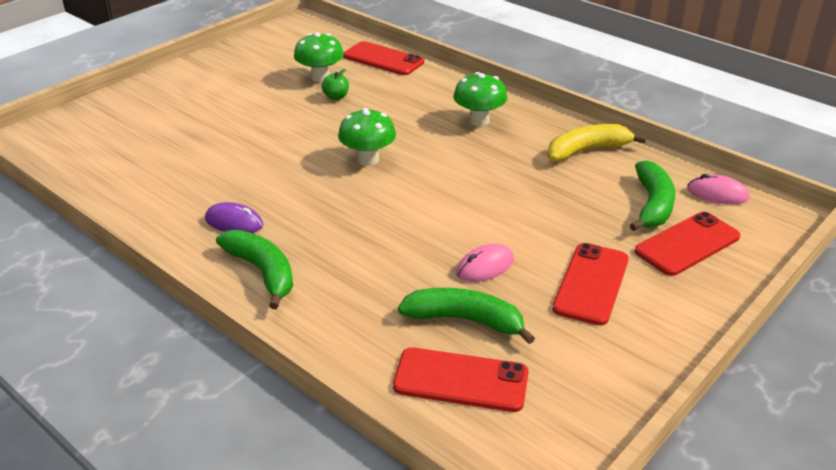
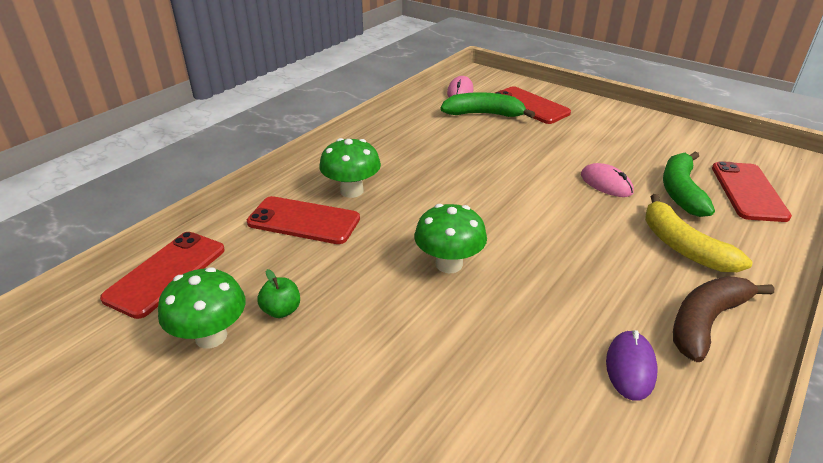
camera: 95 degrees left, 0 degrees up
(262, 272) = (706, 322): green banana -> brown banana
(587, 151) = (406, 136): yellow banana -> yellow banana (683, 246)
(591, 284) = (598, 140): red phone -> red phone (303, 221)

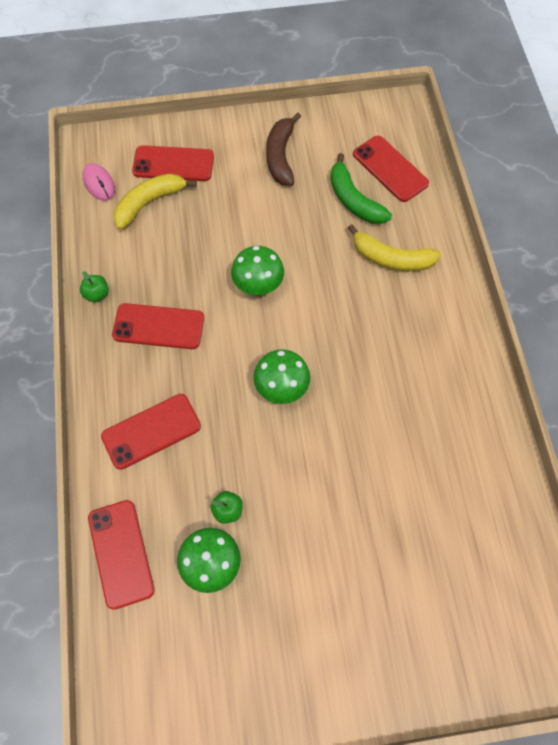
camera: 45 degrees left, 30 degrees up
(352, 191) = (149, 374): green mushroom -> green mushroom (258, 285)
(380, 135) = (97, 294): none -> green apple
(398, 171) = (158, 326): none -> red phone
(484, 114) = (149, 203): green banana -> yellow banana
(606, 184) = (305, 227): pink mouse -> none
(630, 367) = (432, 382): purple mouse -> none
(706, 322) = (443, 316): brown banana -> brown banana (281, 156)

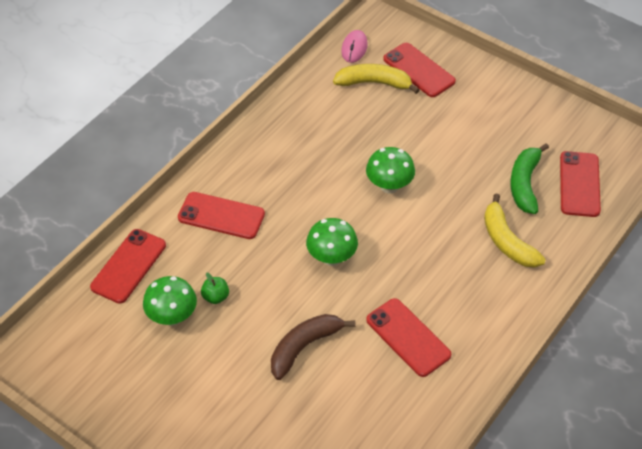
camera: 45 degrees right, 15 degrees down
(97, 294) = (278, 113): green apple -> none
(158, 326) = (294, 160): red phone -> red phone (408, 337)
(281, 156) = (503, 118): brown banana -> brown banana (304, 347)

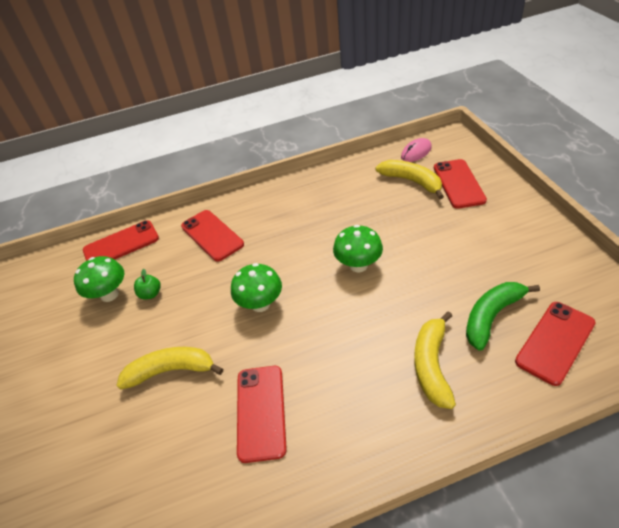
camera: 40 degrees right, 5 degrees down
(304, 347) = (171, 371): brown banana -> yellow banana

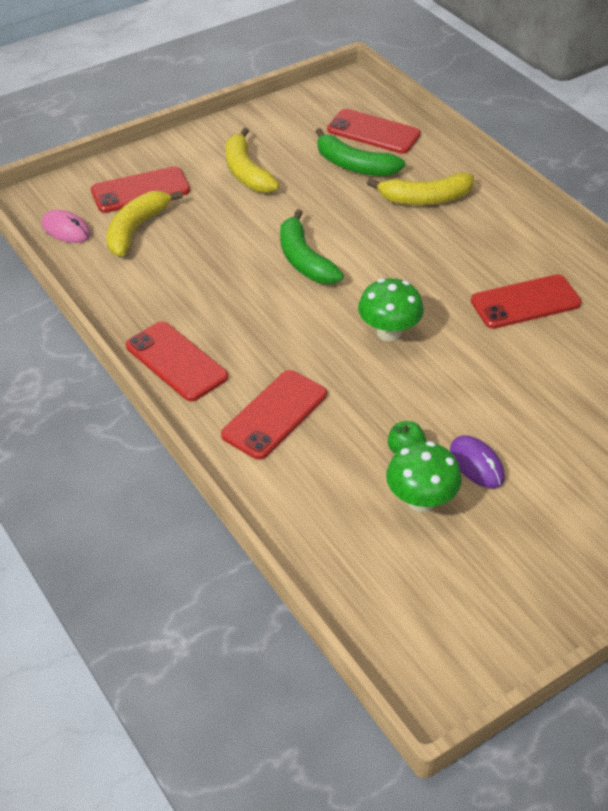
camera: 110 degrees left, 0 degrees up
(117, 330) = (476, 464): none -> purple mouse
(121, 244) = (315, 529): red phone -> red phone (176, 361)
(171, 371) = (511, 388): yellow banana -> yellow banana (246, 172)
(358, 265) = (304, 260): green mushroom -> green banana

